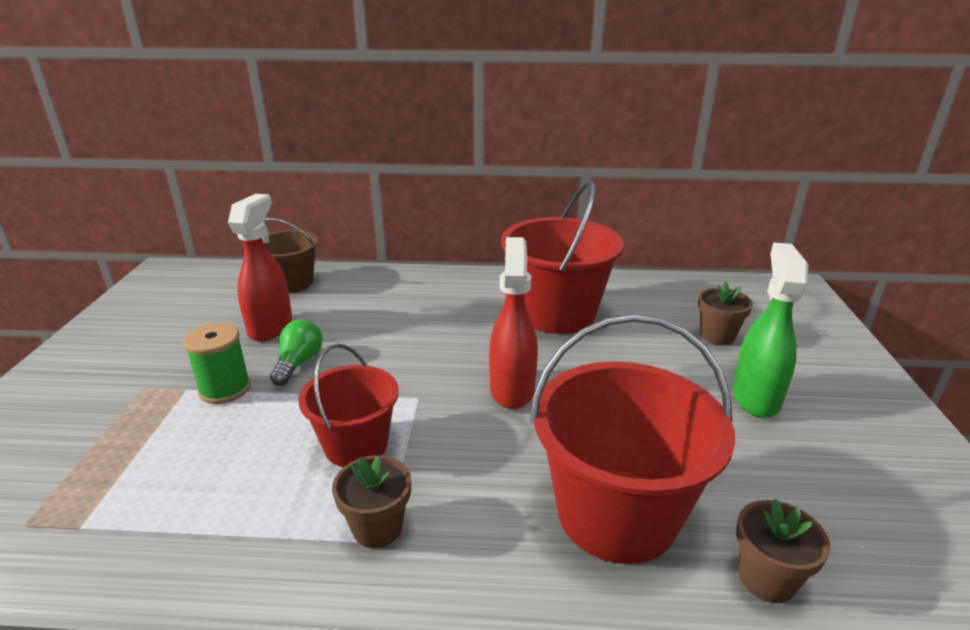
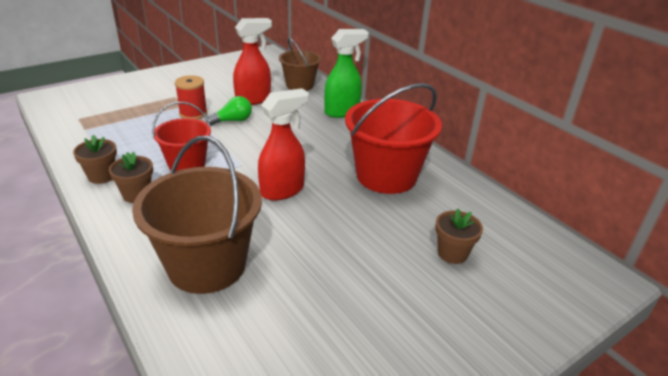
camera: 50 degrees right, 5 degrees up
(225, 389) = (193, 114): green spool -> red spool
(617, 514) = (207, 265): red bucket -> brown bucket
(755, 397) = (388, 293): green spray bottle -> green spray bottle (342, 112)
(766, 579) = (198, 340): brown flower pot -> brown flower pot (101, 176)

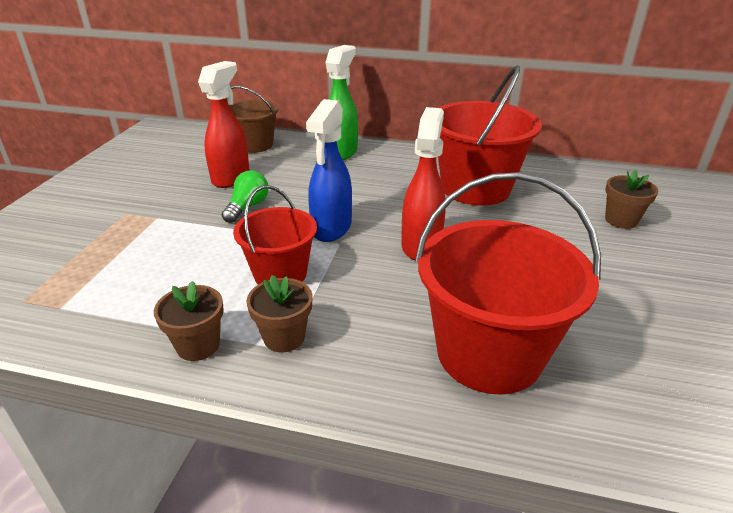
camera: 40 degrees left, 0 degrees up
(193, 114) = (186, 221): red spool -> none
(207, 265) = (489, 353): brown bucket -> red bucket
(252, 154) = (331, 228): none -> blue spray bottle

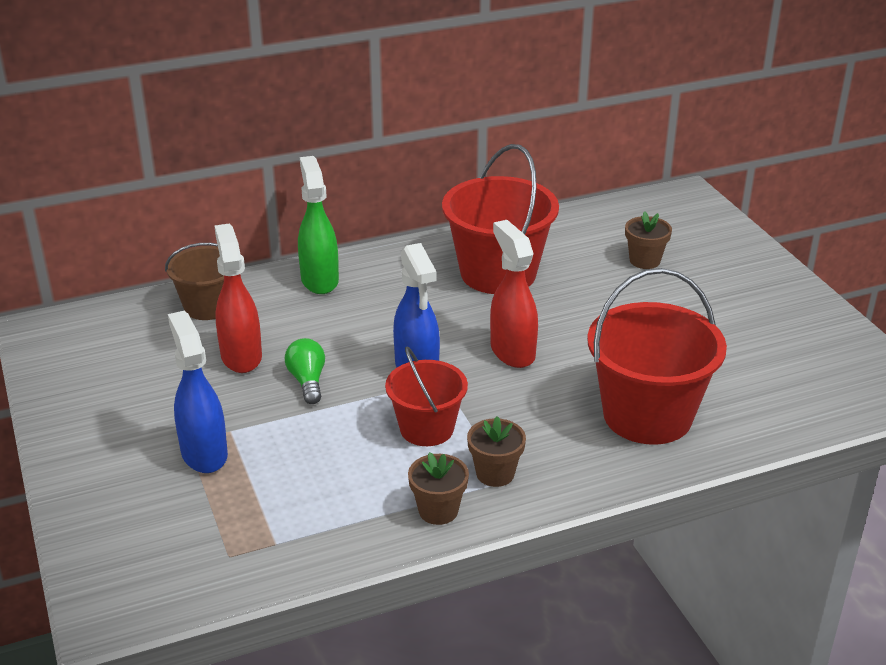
camera: 35 degrees left, 0 degrees up
(121, 224) = (204, 453): none -> blue spray bottle

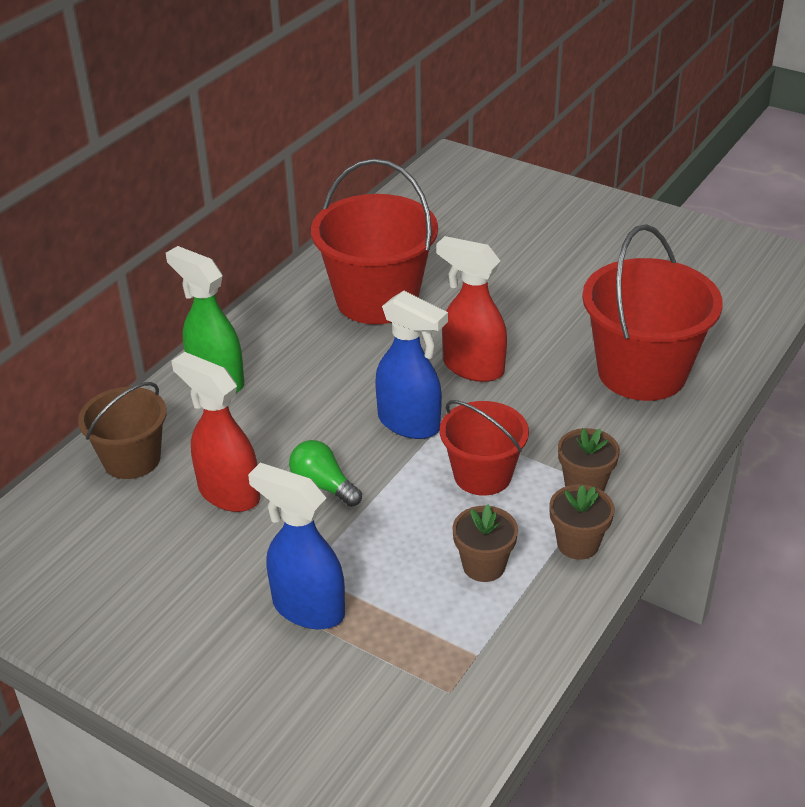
camera: 35 degrees left, 5 degrees up
(644, 260) = (487, 235): brown flower pot -> brown flower pot (484, 566)

